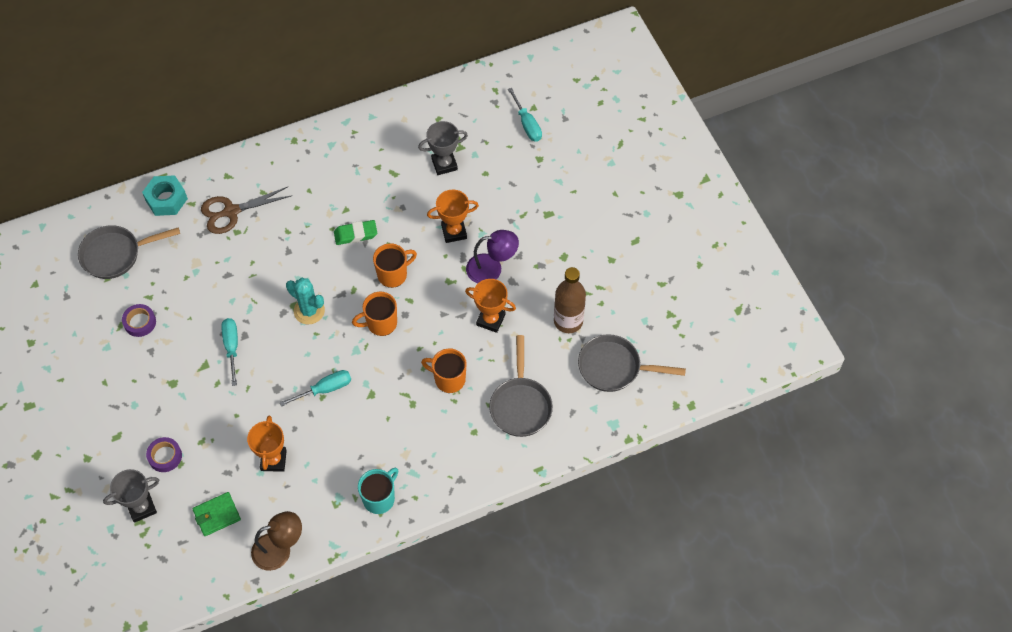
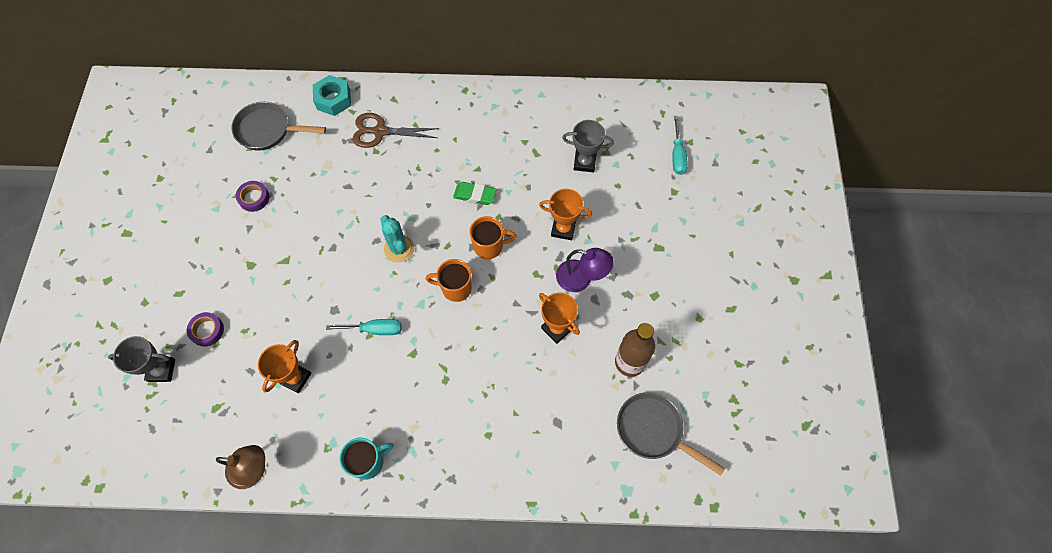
camera: 25 degrees right, 5 degrees up
(217, 515) = (219, 408): green wallet -> none
(232, 347) = (316, 254): turquoise screwdriver -> none
(449, 379) = (490, 370): orange mug -> none
(520, 405) = (545, 428): grey pan -> none

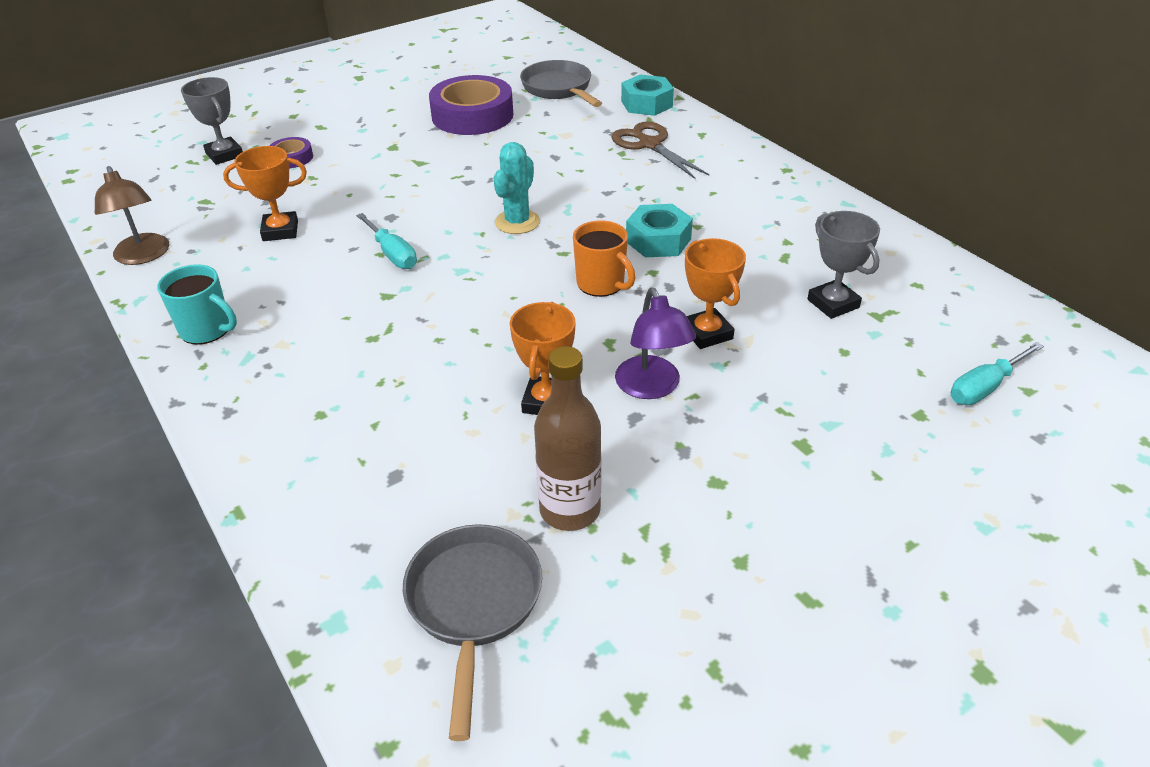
camera: 55 degrees right, 25 degrees down
(254, 198) = (472, 115): purple tape -> purple tape, size x2.10
(455, 288) = (511, 285): orange mug -> none
(475, 195) = (658, 240): green eraser -> turquoise nut

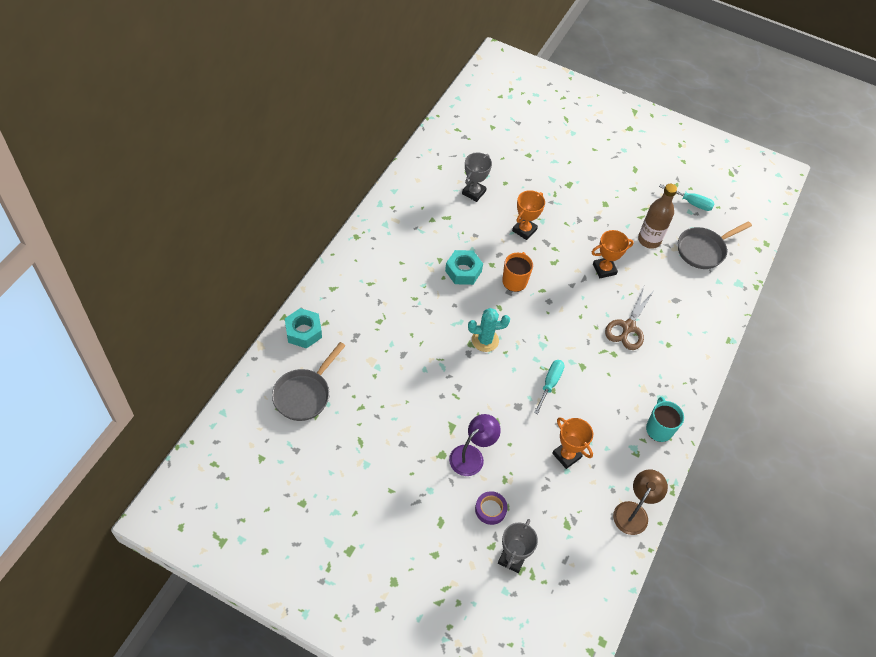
camera: 125 degrees left, 15 degrees up
(472, 115) = (373, 429): purple tape -> none
(650, 144) = (361, 310): brown scissors -> brown scissors (628, 327)
(652, 387) = (571, 238): purple lamp -> purple lamp (472, 455)
(985, 387) = (499, 138): turquoise screwdriver -> turquoise screwdriver (691, 203)

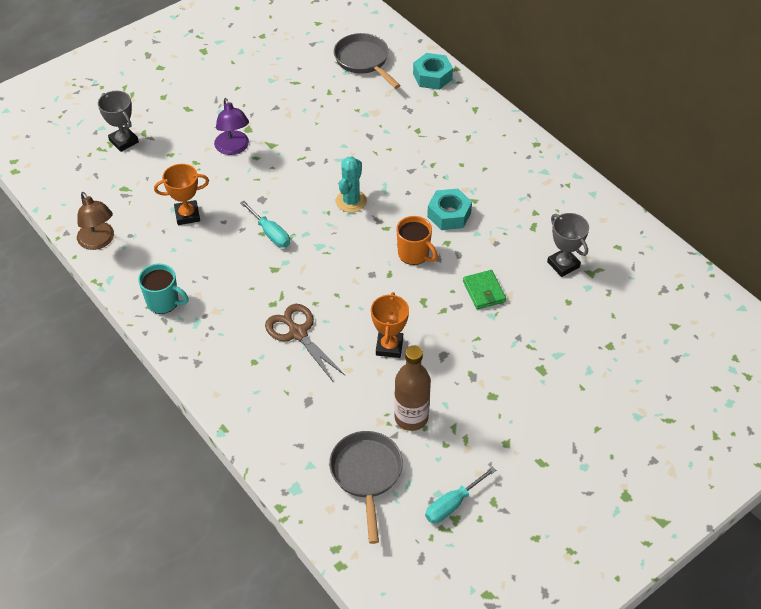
camera: 120 degrees right, 5 degrees down
(490, 509) = (175, 143): purple tape -> none
(524, 230) = (484, 291): orange trophy -> green wallet

